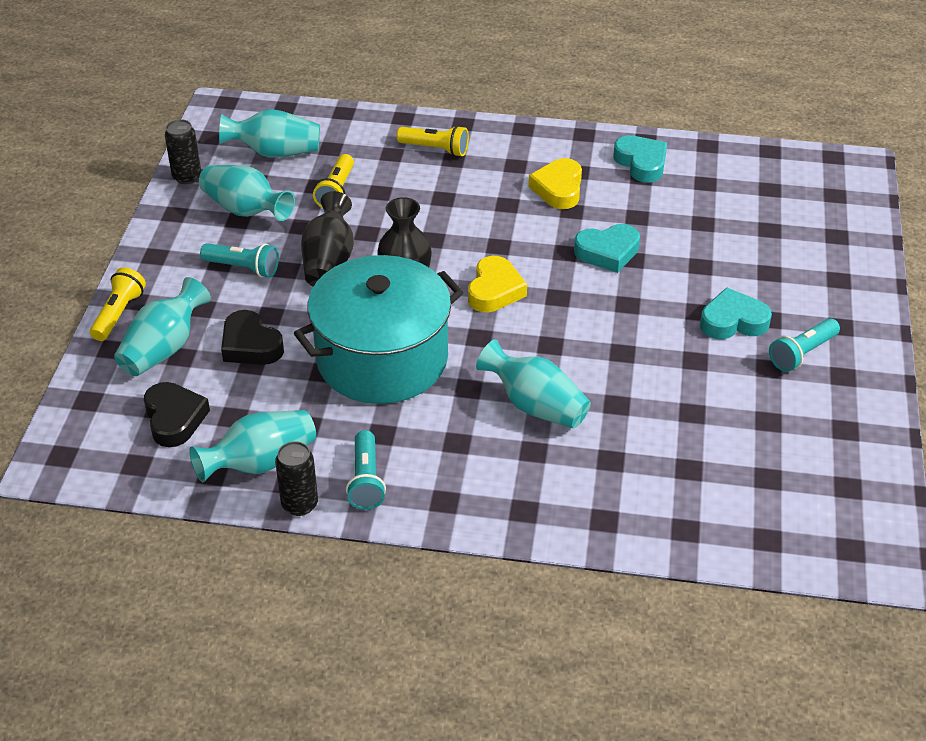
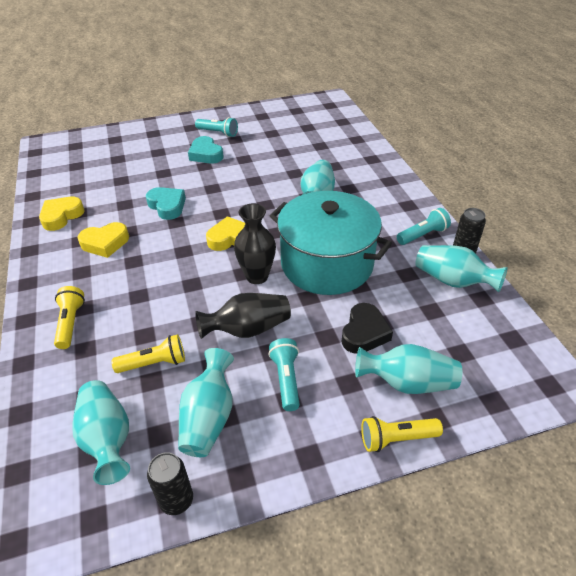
camera: 115 degrees left, 0 degrees up
(174, 418) = (461, 339): black heart -> none
(641, 163) = (61, 216): turquoise heart -> yellow heart

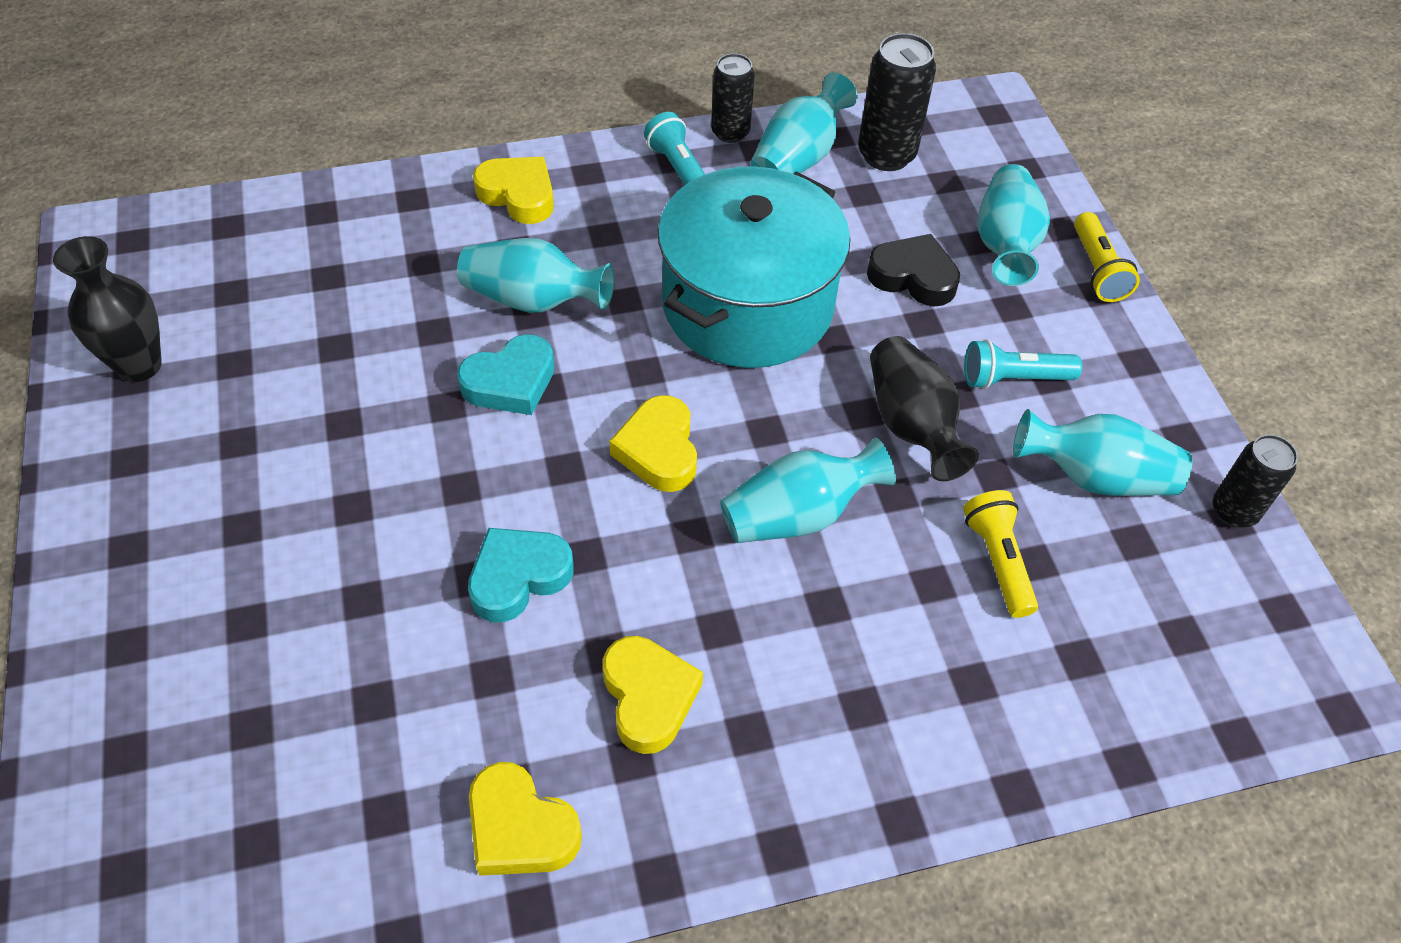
camera: 90 degrees left, 10 degrees up
(70, 323) = (907, 723): yellow flashlight -> none
(107, 439) = (1156, 613): turquoise vase -> turquoise vase (798, 515)
(206, 154) = (296, 505): turquoise heart -> turquoise heart (510, 382)
(218, 133) = (189, 479): turquoise flashlight -> none
(257, 276) = (777, 408): black vase -> black vase (139, 365)
(384, 186) = (518, 195): none -> yellow heart
(474, 322) = (886, 155): none -> black can

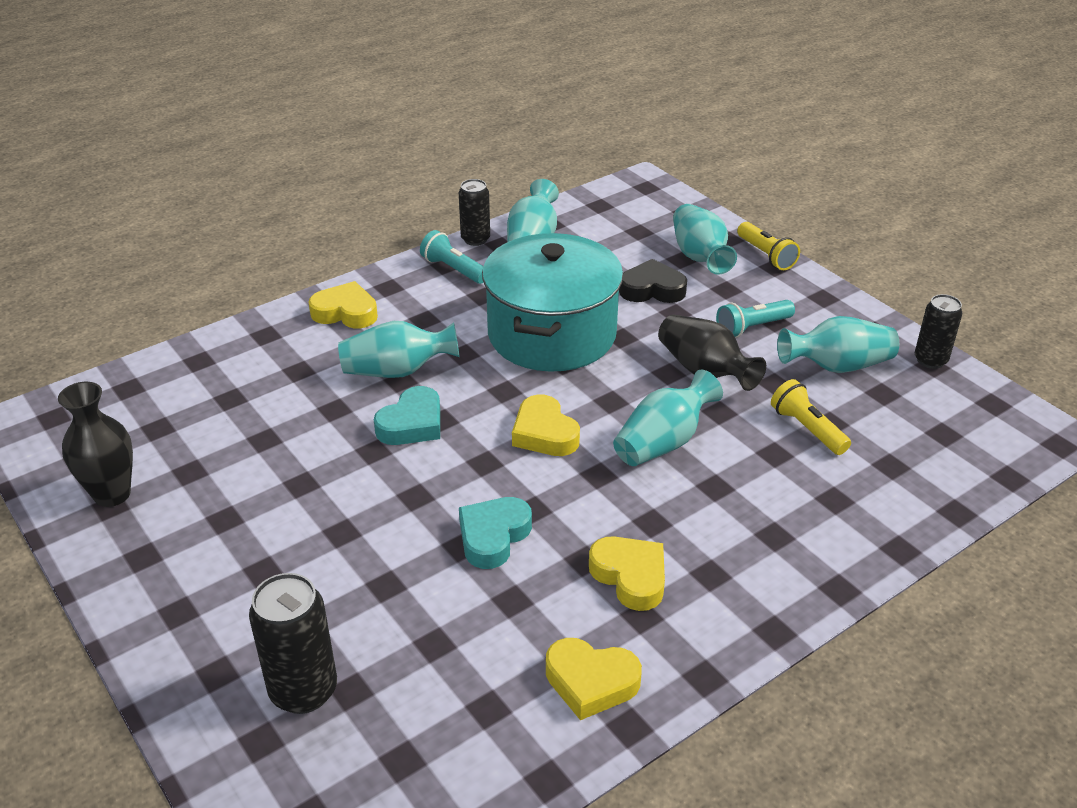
camera: 20 degrees left, 15 degrees down
(886, 155) = (590, 226): black can -> black can (303, 691)

